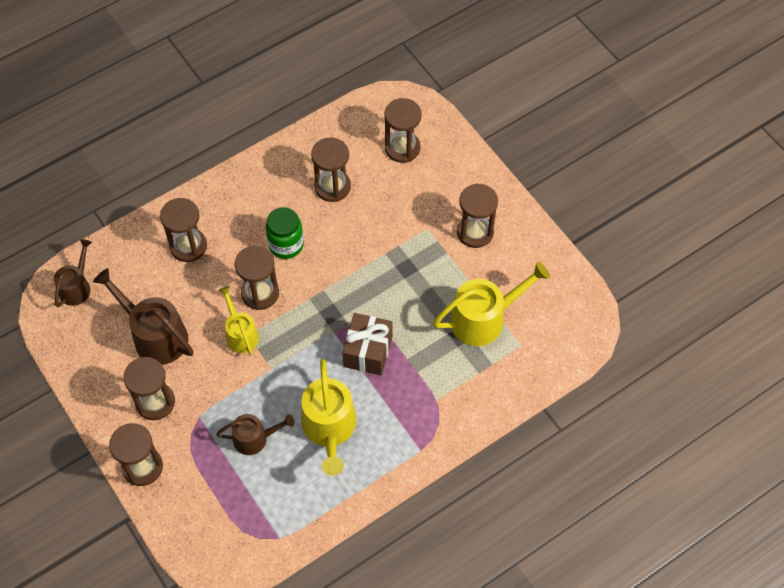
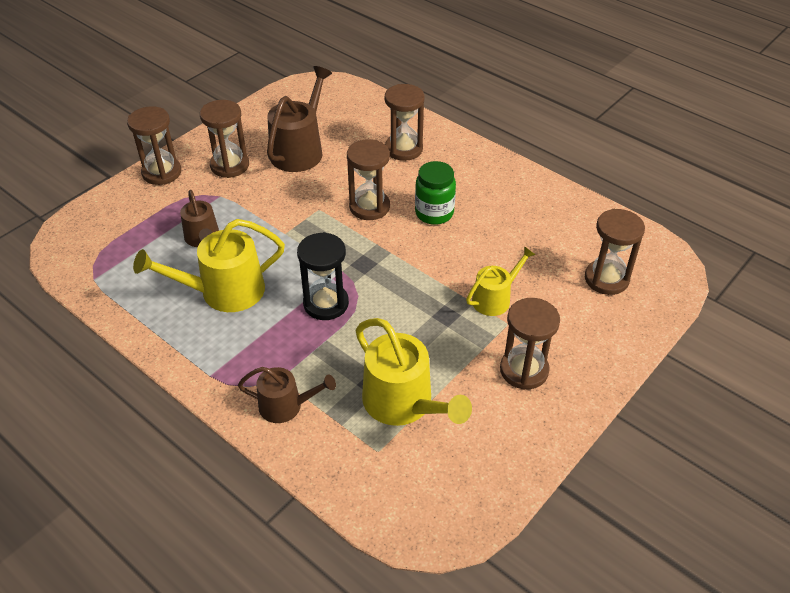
camera: 75 degrees right, 15 degrees down
(76, 287) = (334, 96): brown watering can -> brown watering can (286, 406)
(240, 334) = (318, 204): yellow watering can -> yellow watering can (495, 299)
(332, 187) = (522, 232): brown hourglass -> none
(368, 351) = (326, 303): brown gift -> black hourglass

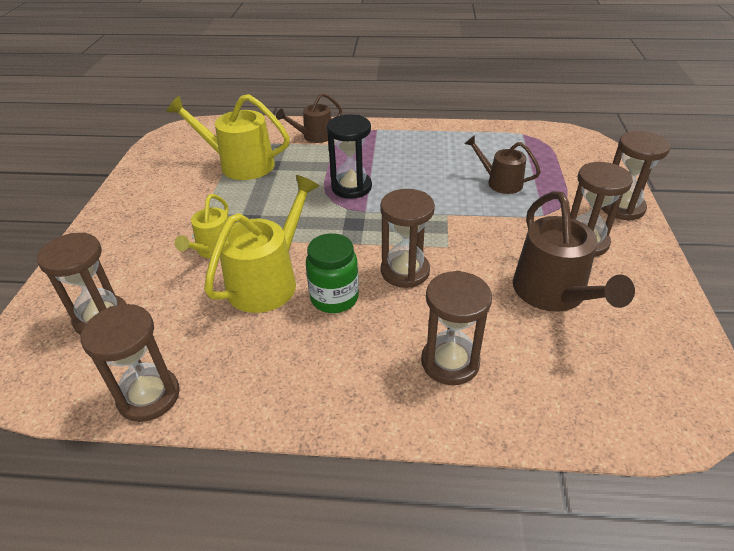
camera: 145 degrees right, 5 degrees down
(224, 291) = (431, 163): yellow watering can -> yellow watering can (268, 281)
(524, 370) = (160, 213): brown hourglass -> brown hourglass (149, 396)

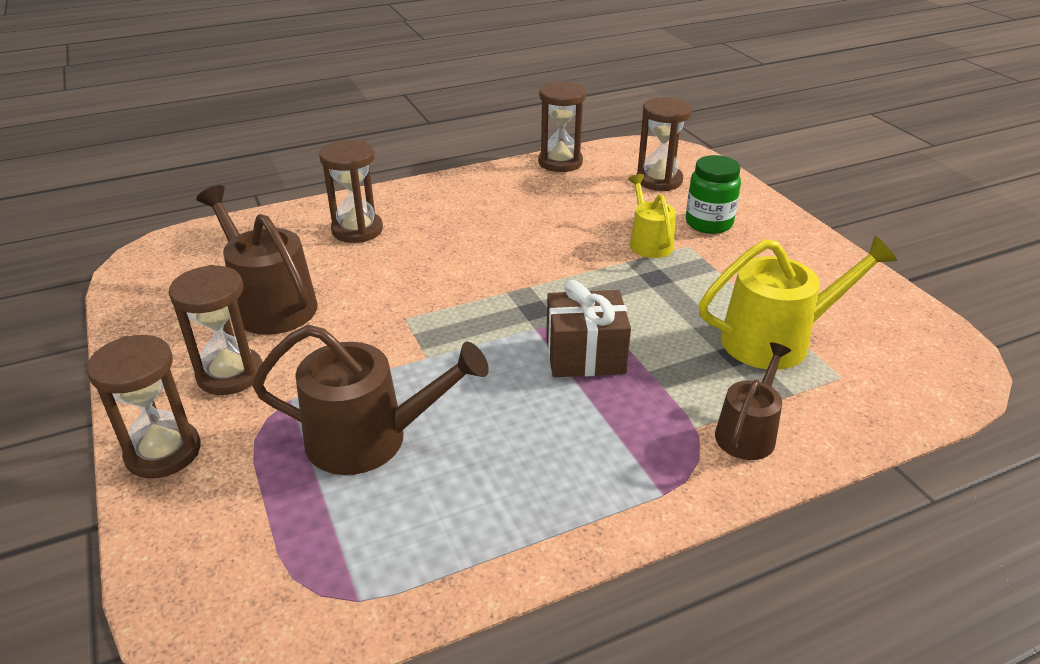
camera: 150 degrees right, 5 degrees down
(268, 281) = (562, 235): yellow watering can -> none
(334, 298) = (488, 241): green jar -> green jar (708, 223)
(351, 187) = (585, 355): black hourglass -> brown gift
(405, 271) = (437, 279): brown hourglass -> none
(500, 182) = (369, 439): brown watering can -> brown watering can, size x1.65

